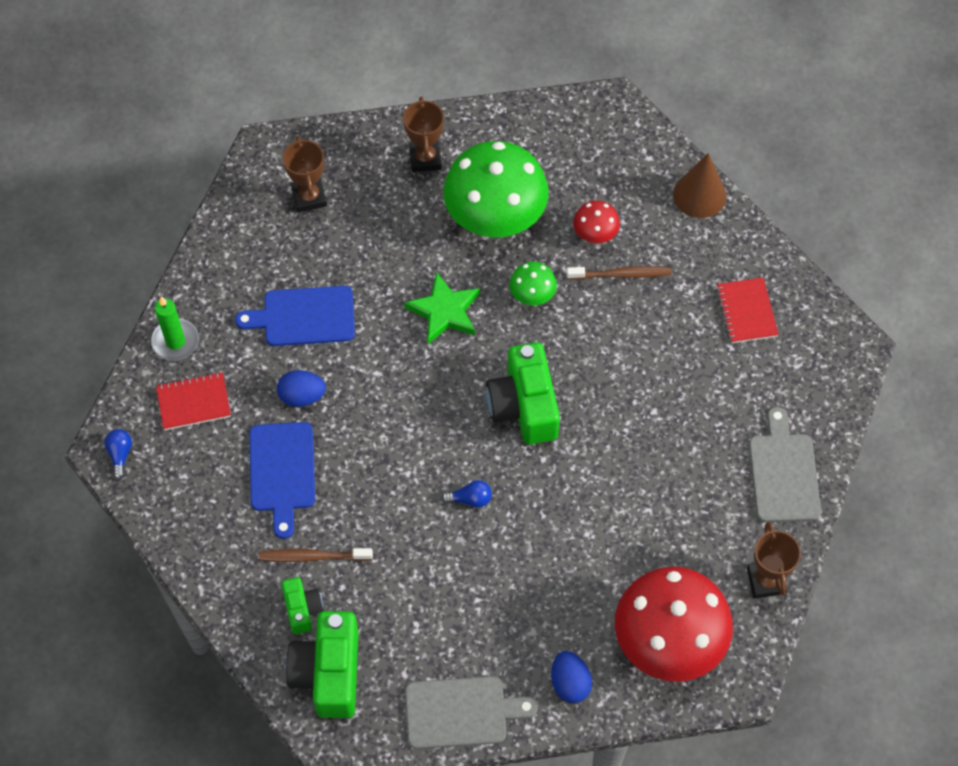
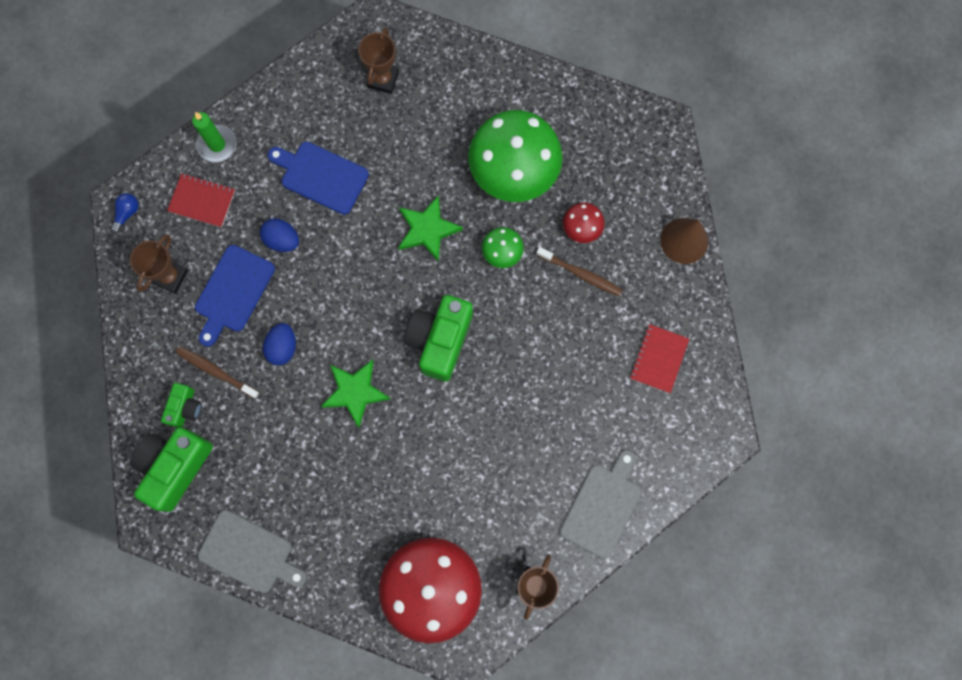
camera: 30 degrees right, 15 degrees up
(425, 158) = (489, 94): brown trophy -> brown trophy (170, 276)
(470, 499) = (355, 392): blue light bulb -> green star
(570, 683) = (340, 577): blue egg -> blue egg (282, 347)

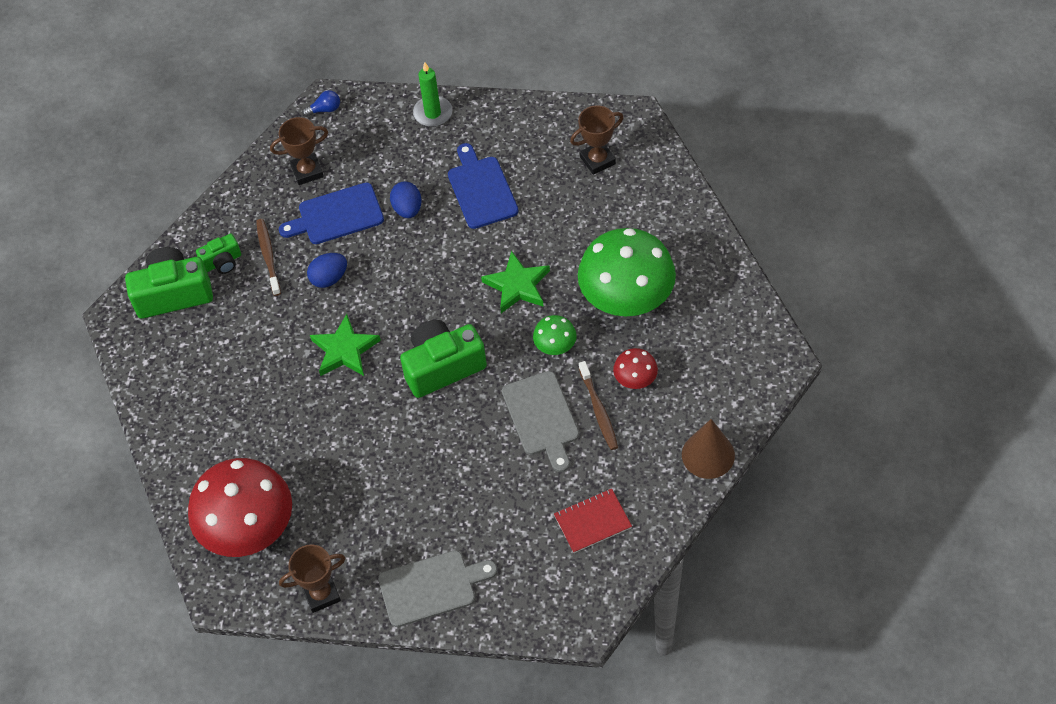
camera: 50 degrees right, 20 degrees down
(202, 201) = (382, 141): red notebook -> none
(249, 553) = (157, 391): grey cutting board -> grey cutting board (542, 417)

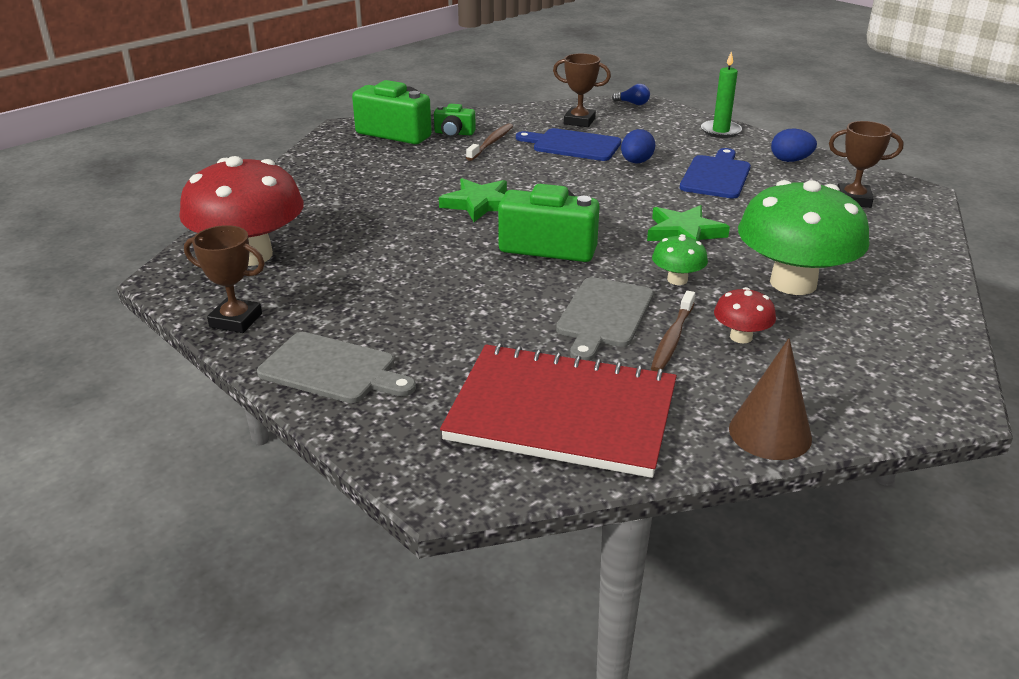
camera: 35 degrees right, 25 degrees down
(329, 278) = (521, 168): blue egg -> blue egg (790, 160)
(592, 522) = (562, 413): red notebook -> red notebook, size x2.18

